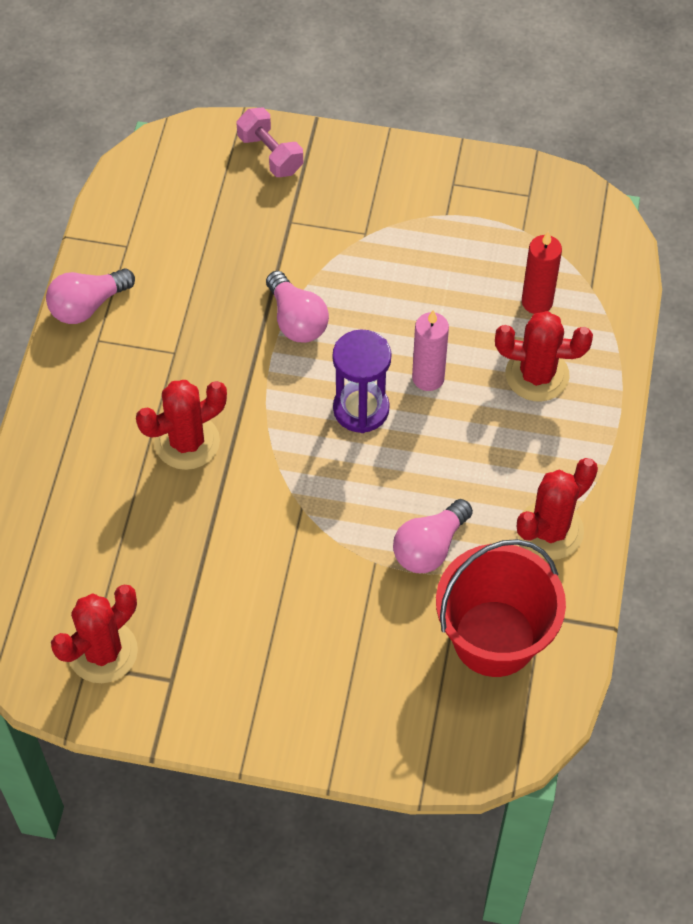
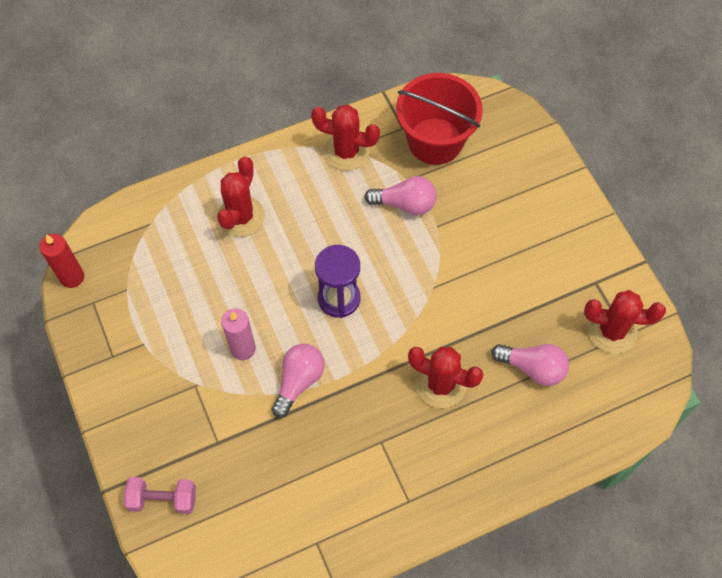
camera: 125 degrees left, 5 degrees up
(87, 306) = (386, 530): pink light bulb -> pink light bulb (533, 368)
(270, 154) = (163, 499): pink dumbbell -> pink dumbbell turned 75 degrees clockwise
(428, 378) = (287, 275): pink candle -> pink candle (243, 349)
(537, 302) = (183, 247): red candle -> red candle (72, 277)
(537, 375) = (241, 216): red cactus -> red cactus turned 45 degrees clockwise

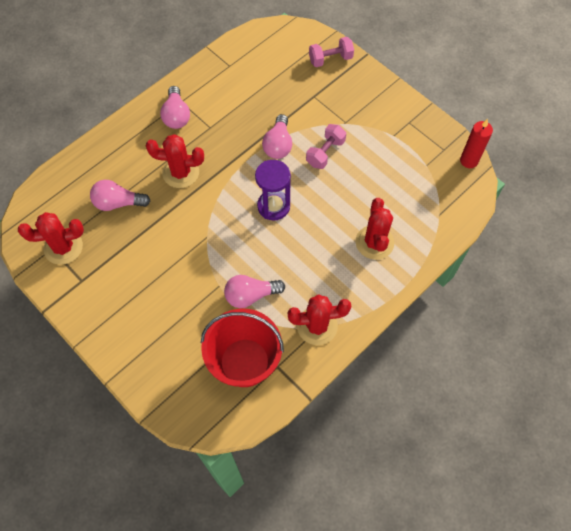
camera: 160 degrees right, 0 degrees up
(243, 349) = (325, 153): pink candle -> pink dumbbell
(422, 477) = (176, 116): none -> pink light bulb

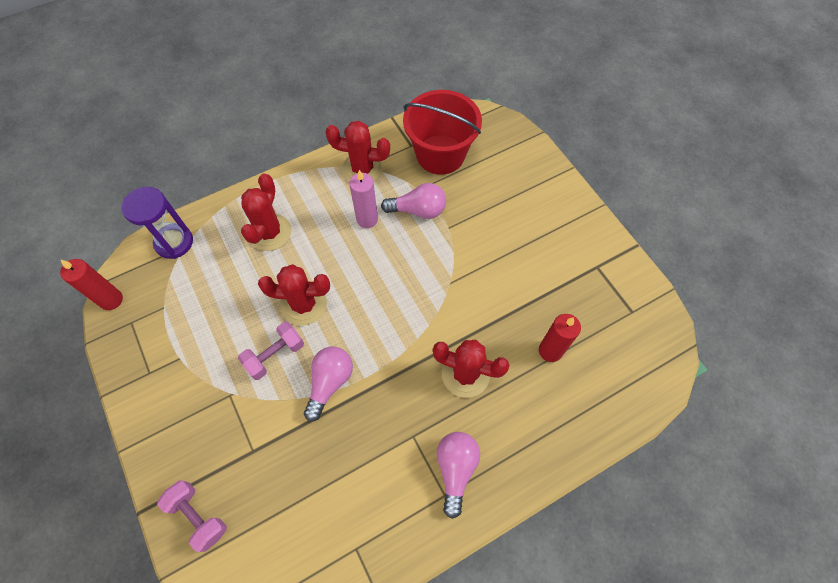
camera: 165 degrees left, 0 degrees up
(63, 247) = (618, 309): red cactus -> red cactus (304, 304)
(118, 203) = (550, 351): pink light bulb -> red candle
(273, 206) = (363, 300): purple hourglass -> purple hourglass (174, 242)
(294, 275) = (367, 219): none -> pink candle
(330, 59) = (198, 516): pink dumbbell -> pink dumbbell turned 45 degrees clockwise

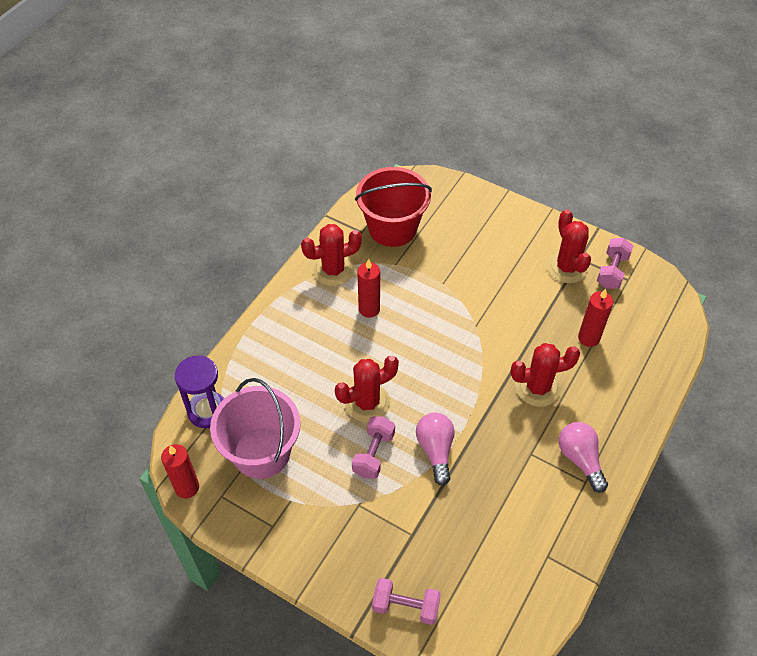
camera: 30 degrees left, 10 degrees down
(188, 302) = (261, 453): none -> pink bucket
(270, 232) = (291, 360): red cactus -> red cactus (567, 267)
(367, 219) = (369, 309): pink candle -> red candle
(418, 210) = (407, 281): pink light bulb -> none
(621, 295) = (612, 271): none -> pink dumbbell

